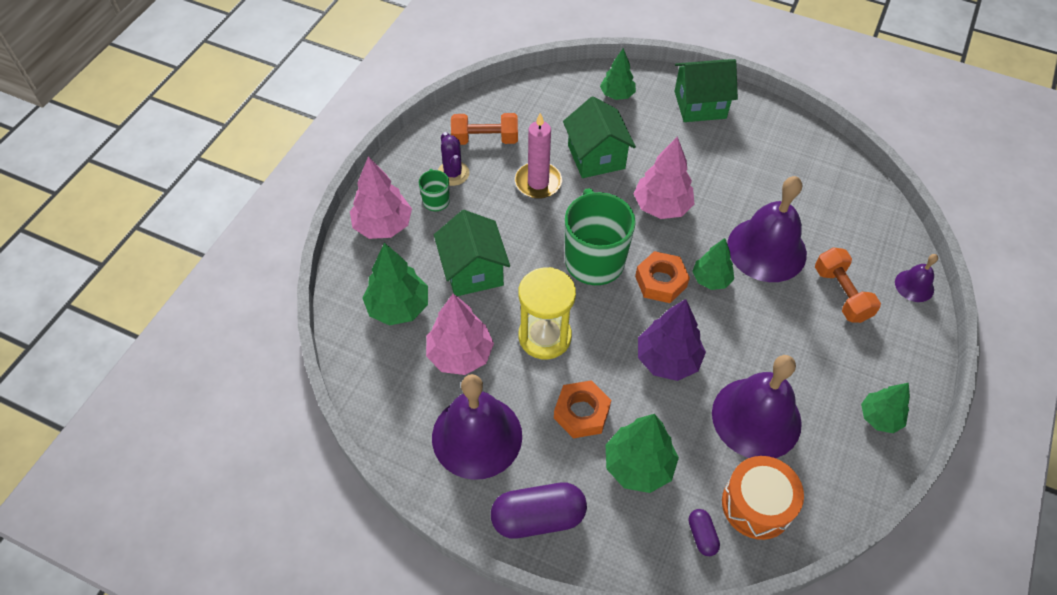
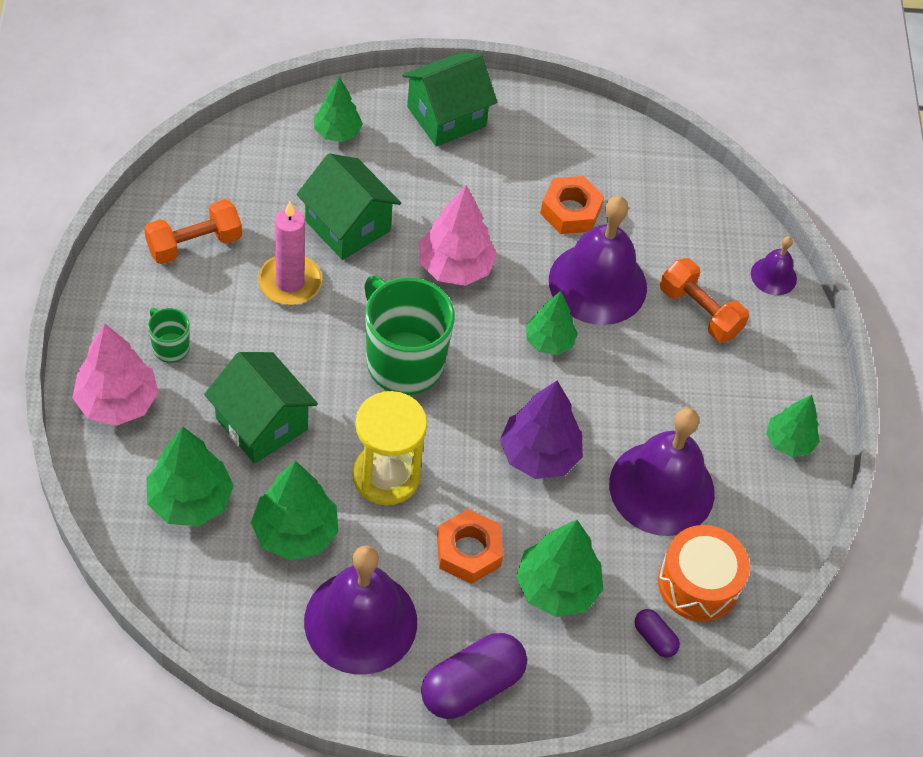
camera: 30 degrees left, 0 degrees up
(453, 173) = (175, 304): purple cactus -> none
(460, 355) = (295, 533): pink tree -> green tree
(660, 281) = (492, 363): orange nut -> orange nut (570, 211)

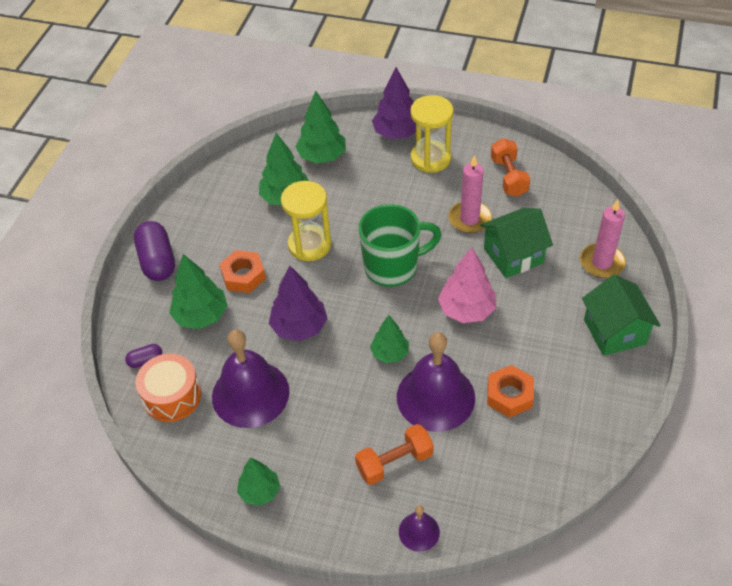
camera: 115 degrees right, 5 degrees down
(117, 402) = (397, 133): pink tree -> purple tree
(170, 347) = (430, 158): green mug -> yellow hourglass
(261, 424) = (364, 192): green house -> none
(337, 132) = (602, 262): green tree -> pink candle
(360, 621) = (219, 218): purple bell -> none

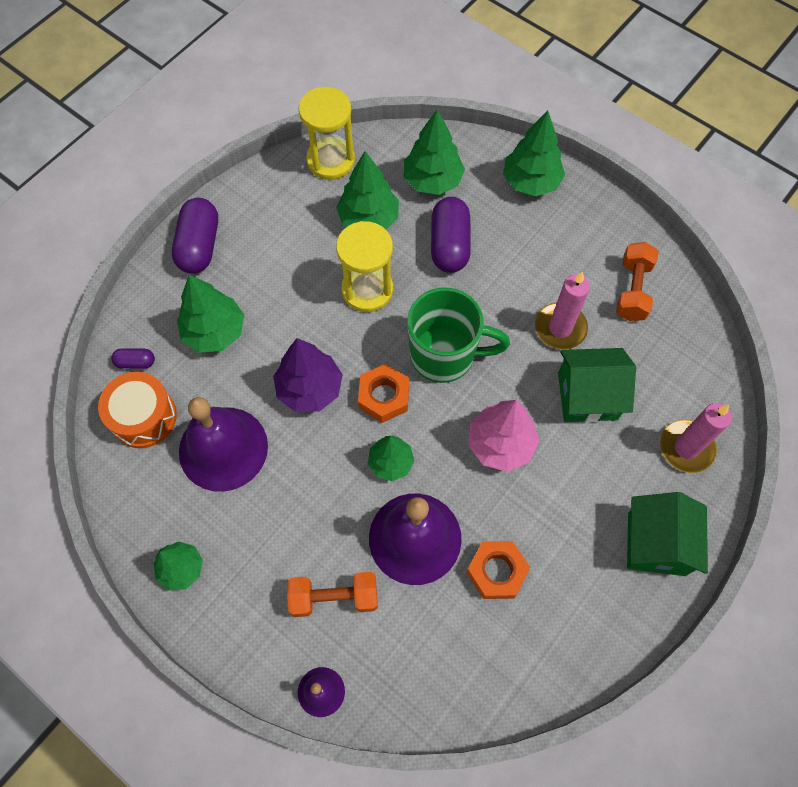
camera: 20 degrees right, 15 degrees up
(243, 276) = (280, 300): orange nut -> orange nut (384, 396)
(358, 194) = (449, 245): none -> purple capsule
(397, 133) = (531, 182): purple tree -> green tree
(430, 158) = (553, 230): yellow hourglass -> yellow hourglass (331, 160)

